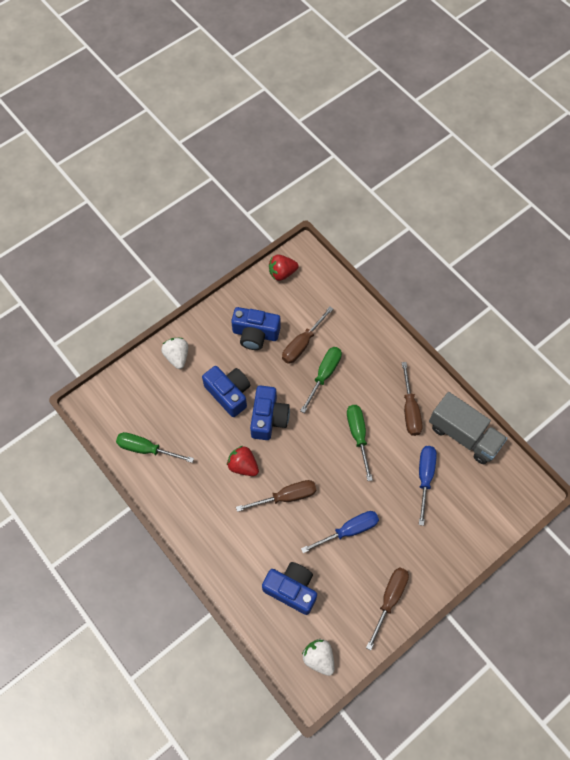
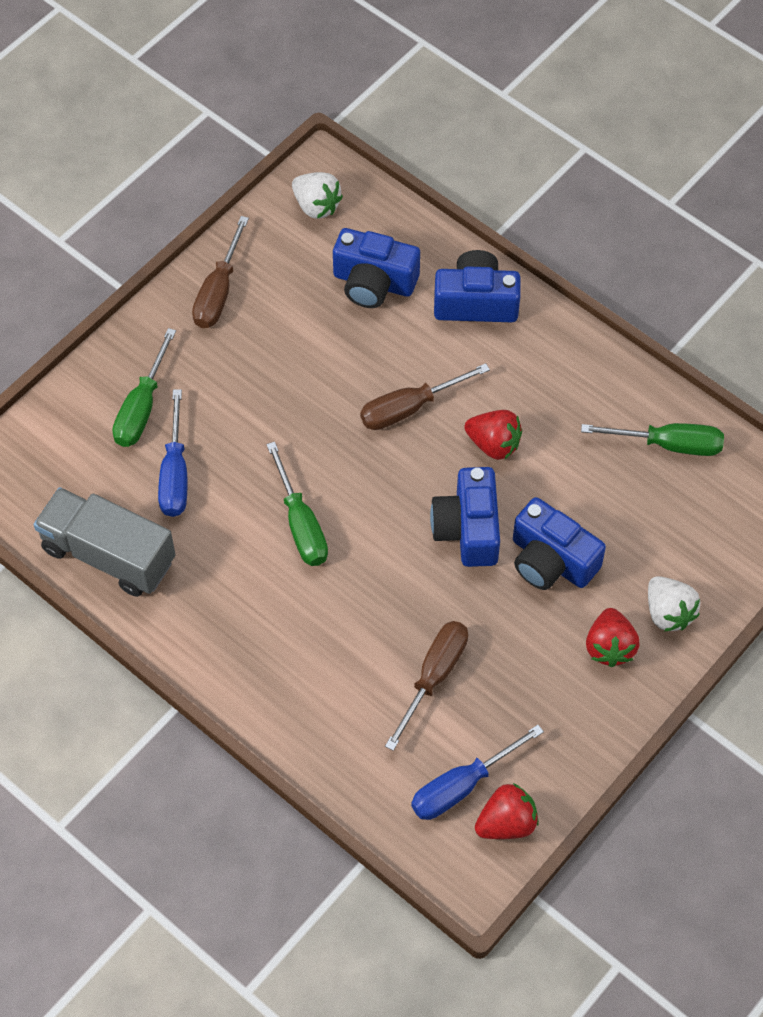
camera: 170 degrees right, 5 degrees down
(211, 344) = (609, 647): none -> red strawberry
(255, 334) = (530, 681): blue camera -> blue camera (476, 302)
(324, 375) = (380, 623): green screwdriver -> green screwdriver (142, 408)
(349, 530) = (296, 375): blue screwdriver -> blue screwdriver (462, 786)
(410, 410) = (210, 584): brown screwdriver -> none

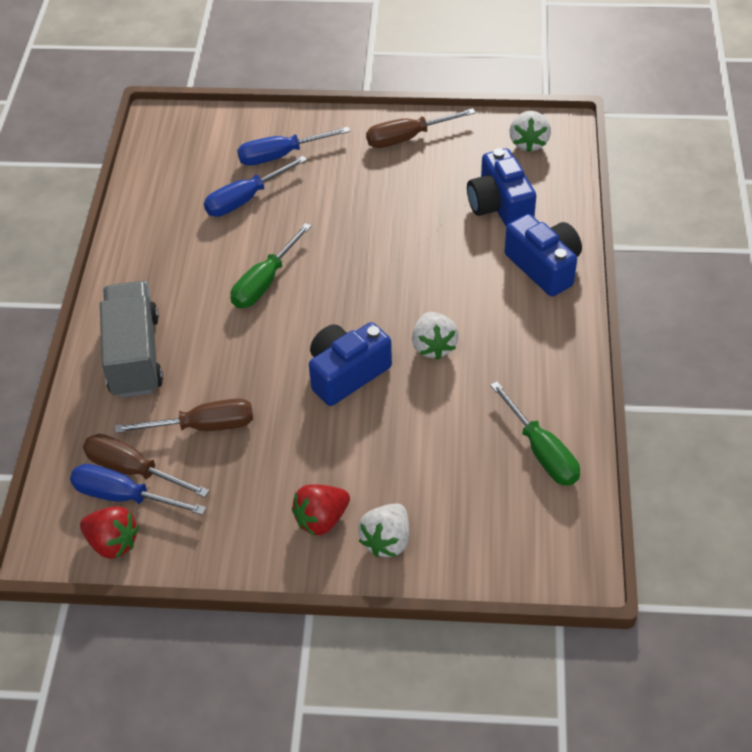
camera: 55 degrees right, 10 degrees down
(109, 555) = (154, 205): grey truck -> grey truck (135, 356)
(142, 408) = (281, 155): green screwdriver -> blue screwdriver
(409, 408) = (416, 283): brown screwdriver -> brown screwdriver (133, 470)
(493, 444) = (433, 346): red strawberry -> white strawberry
(551, 560) = (365, 438): blue camera -> none

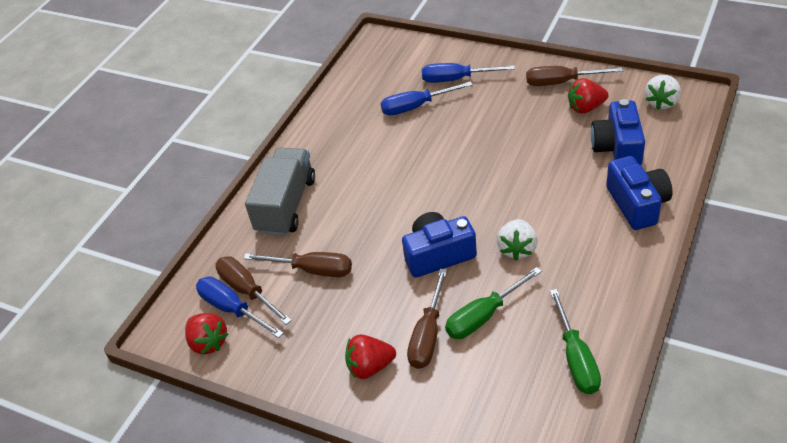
camera: 25 degrees right, 5 degrees down
(265, 282) = (404, 171): green screwdriver -> green screwdriver (483, 316)
(372, 467) = (428, 335): none -> brown screwdriver
(387, 541) = (415, 399): white strawberry -> none
(447, 164) = (586, 108): none -> red strawberry

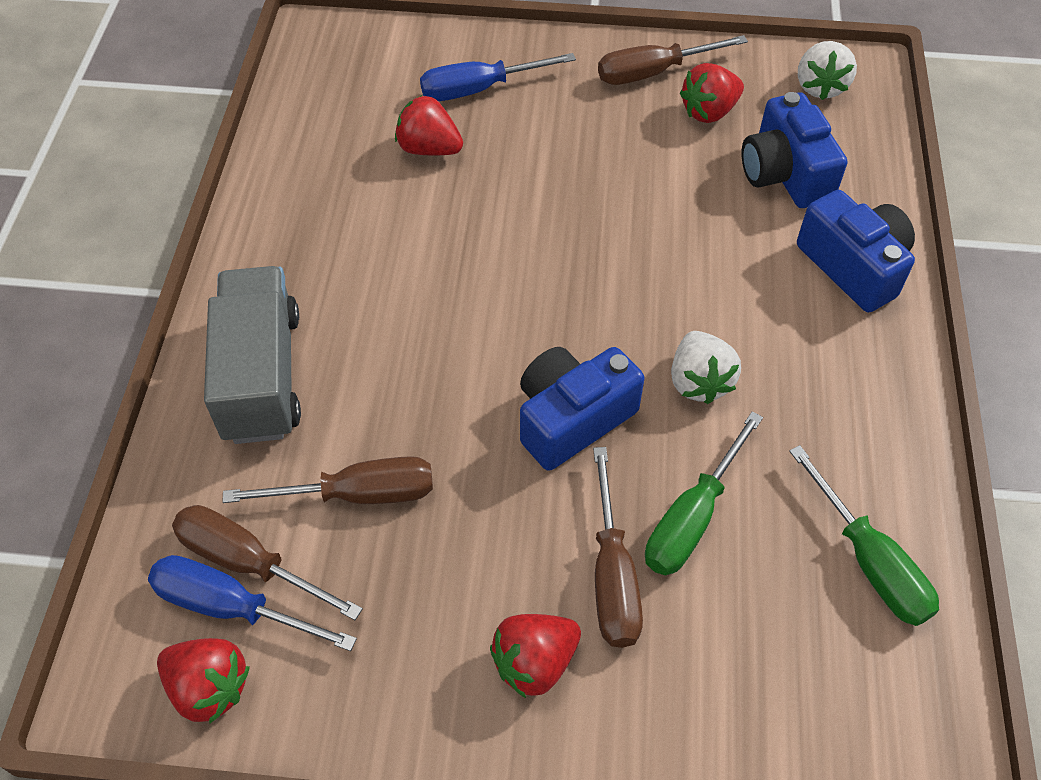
camera: 25 degrees left, 10 degrees up
(416, 107) = (429, 149): blue screwdriver -> red strawberry

